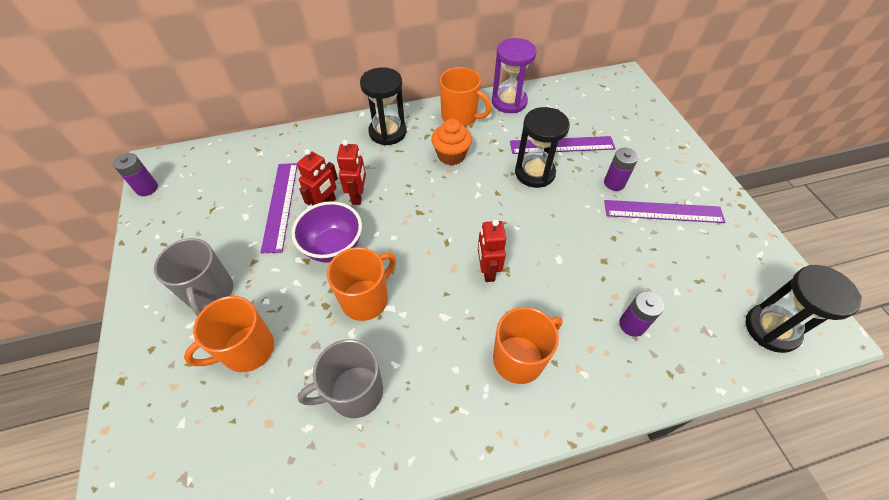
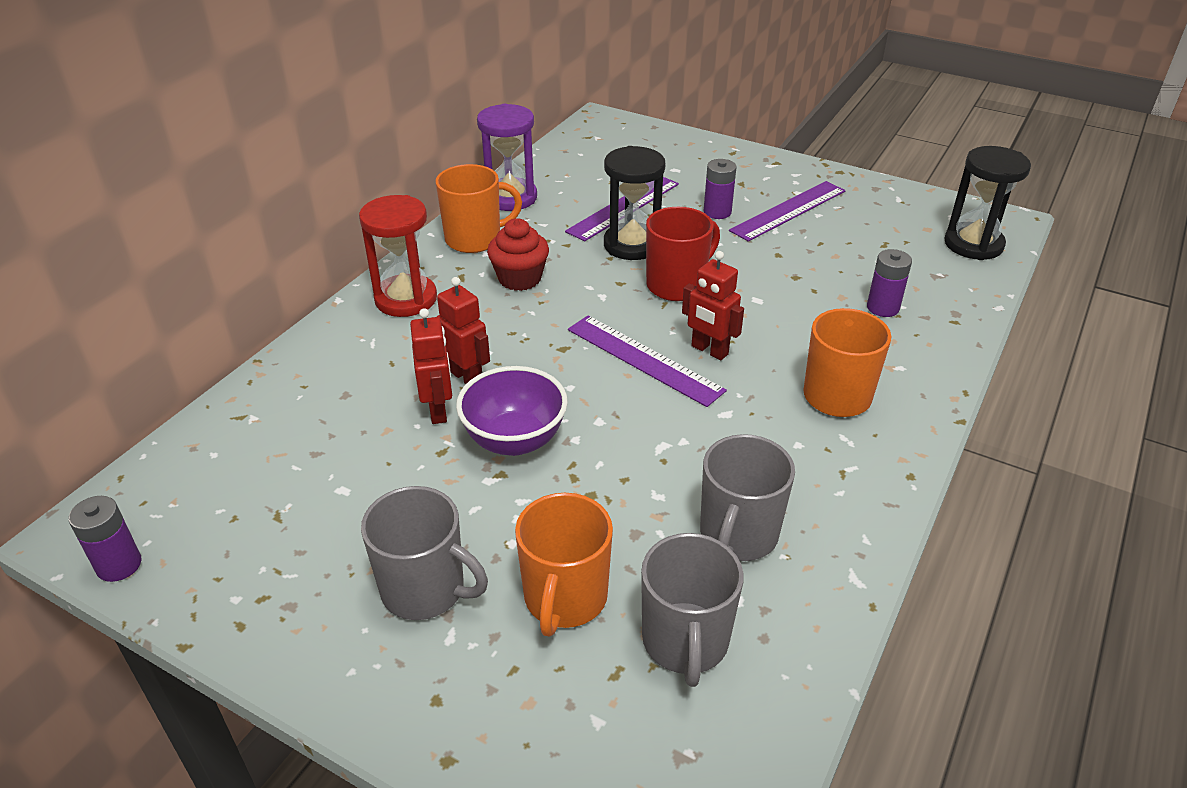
camera: 45 degrees left, 15 degrees down
(259, 424) = (685, 642): none -> grey mug
(280, 205) = (377, 448): purple ruler -> purple ruler (644, 359)
(366, 299) = (626, 457): orange mug -> none
(387, 132) = (406, 299): black hourglass -> red hourglass
(451, 155) = (519, 278): orange cupcake -> red cupcake
(525, 216) = (677, 285): none -> red mug

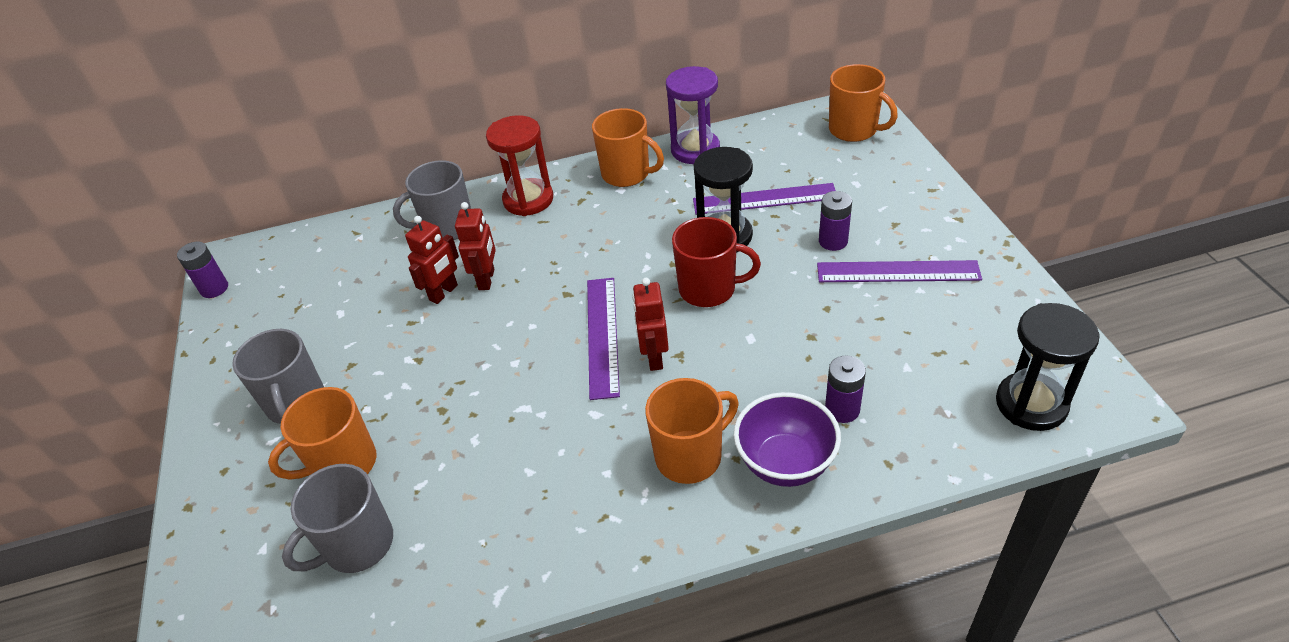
camera: 50 degrees right, 5 degrees up
(514, 440) = (453, 342): purple bowl -> purple bowl (785, 463)
(519, 278) = (612, 222): red cupcake -> none
(620, 136) = (854, 130): none -> orange mug
(738, 535) = (477, 505): grey mug -> grey mug (447, 227)

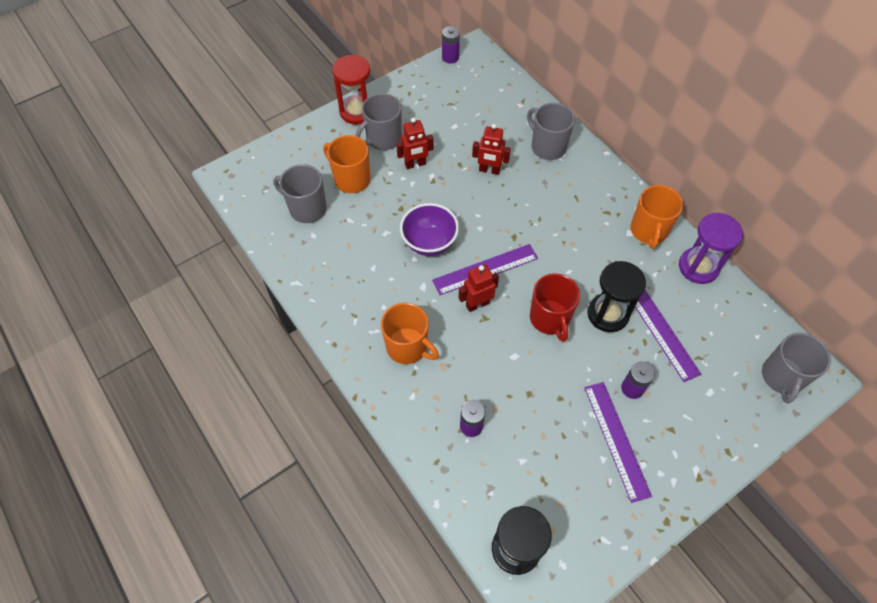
camera: 65 degrees right, 15 degrees up
(487, 279) = (509, 188): red robot -> red robot (415, 164)
(528, 200) = (594, 181): red hourglass -> red hourglass (357, 111)
(785, 463) = (418, 401): purple bowl -> purple bowl (429, 243)
(854, 130) = (782, 377): orange mug -> grey mug

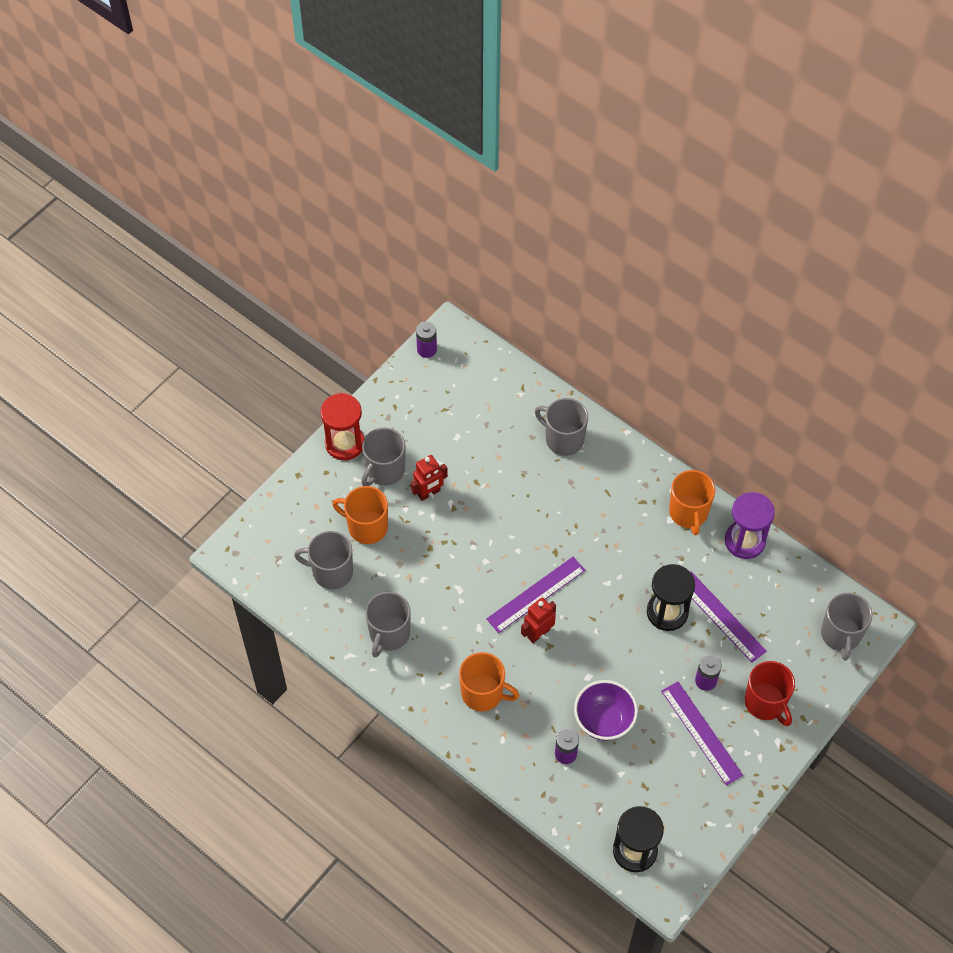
camera: 15 degrees left, 0 degrees up
(338, 272) = (389, 634): none -> grey mug
(429, 243) = (471, 579): purple bowl -> purple bowl (604, 721)
(489, 170) = (509, 482): red robot -> none
(550, 319) = (612, 631): red mug -> red mug (765, 703)

